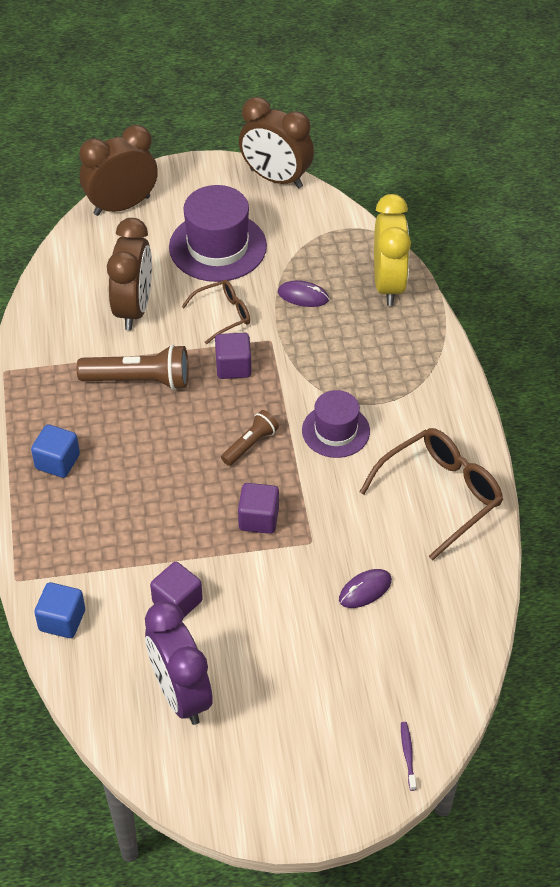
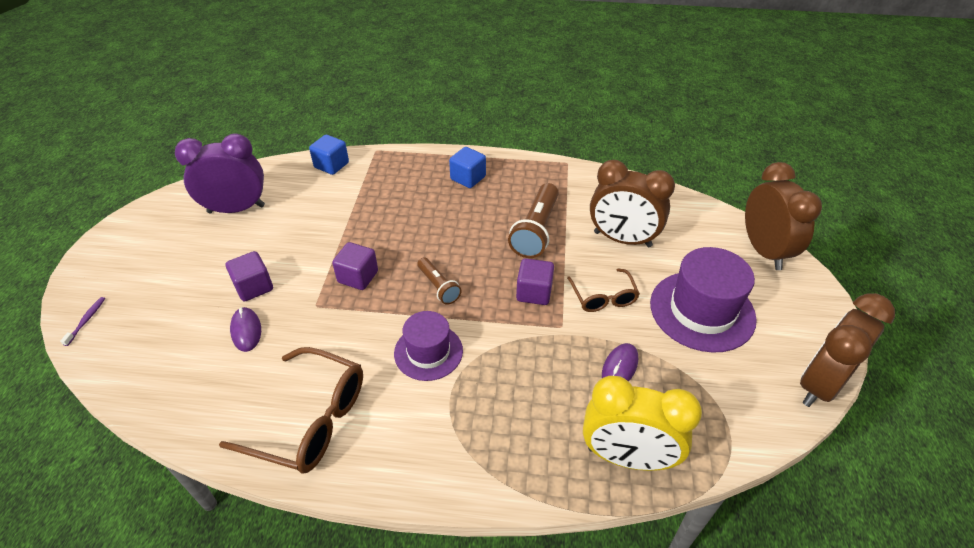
camera: 105 degrees right, 5 degrees down
(177, 602) = (310, 219): purple cube -> purple cube (254, 287)
(408, 755) = (86, 320): purple toothbrush -> purple toothbrush turned 90 degrees counterclockwise
(440, 494) = (310, 420): brown glasses -> brown glasses turned 45 degrees counterclockwise

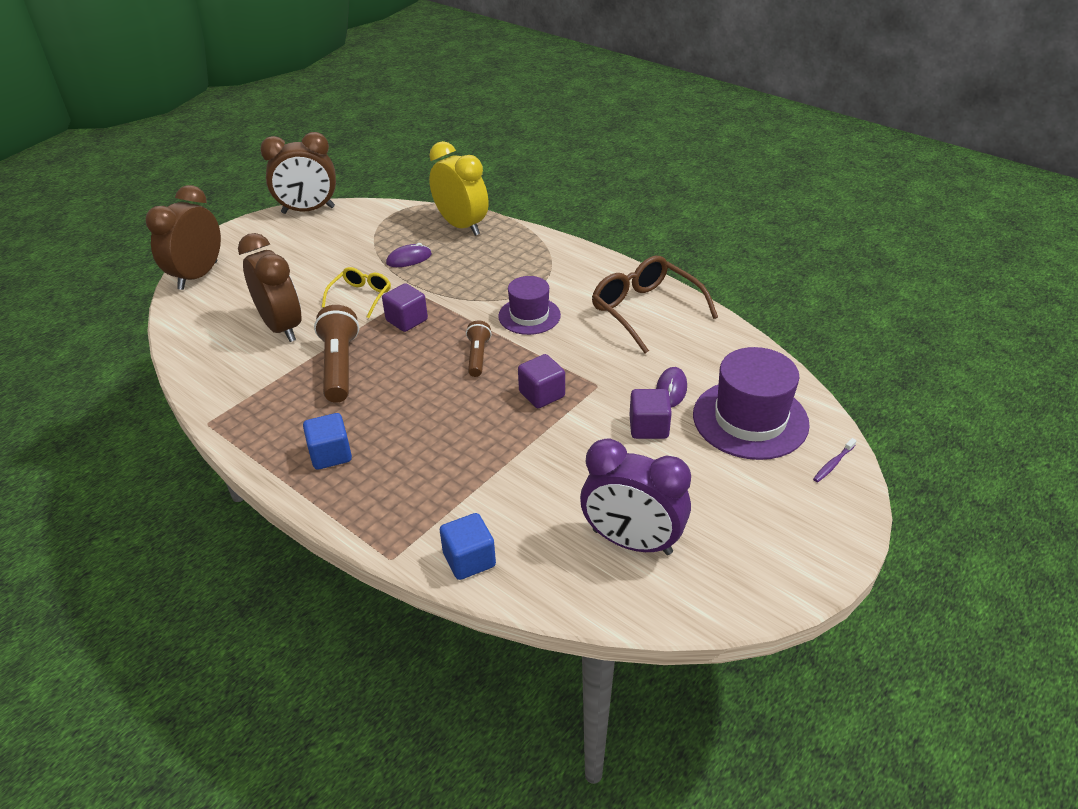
camera: 145 degrees left, 5 degrees down
(536, 230) = (339, 366): brown flashlight -> brown flashlight turned 60 degrees counterclockwise
(603, 297) = (361, 296): brown glasses -> yellow glasses
(702, 311) = (308, 263): purple hat -> purple hat (750, 419)

